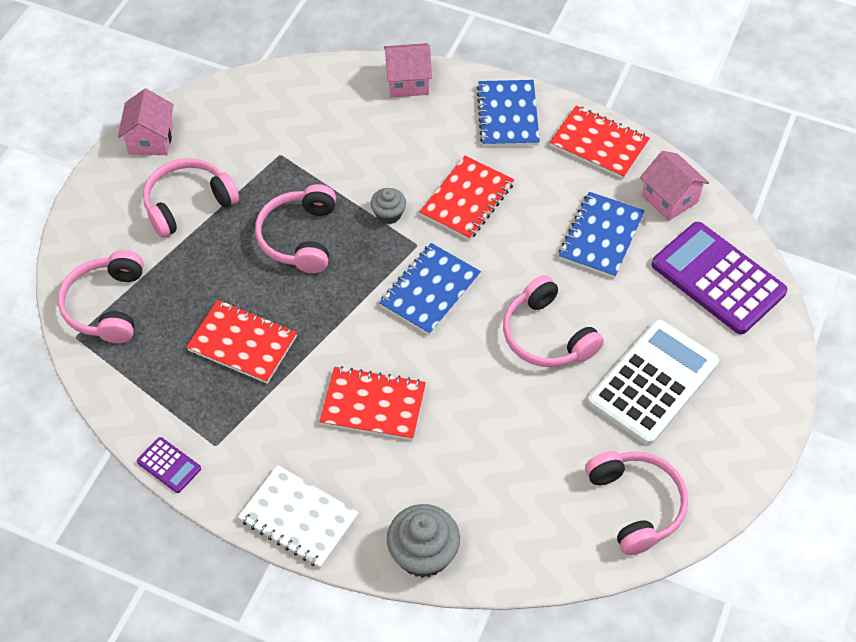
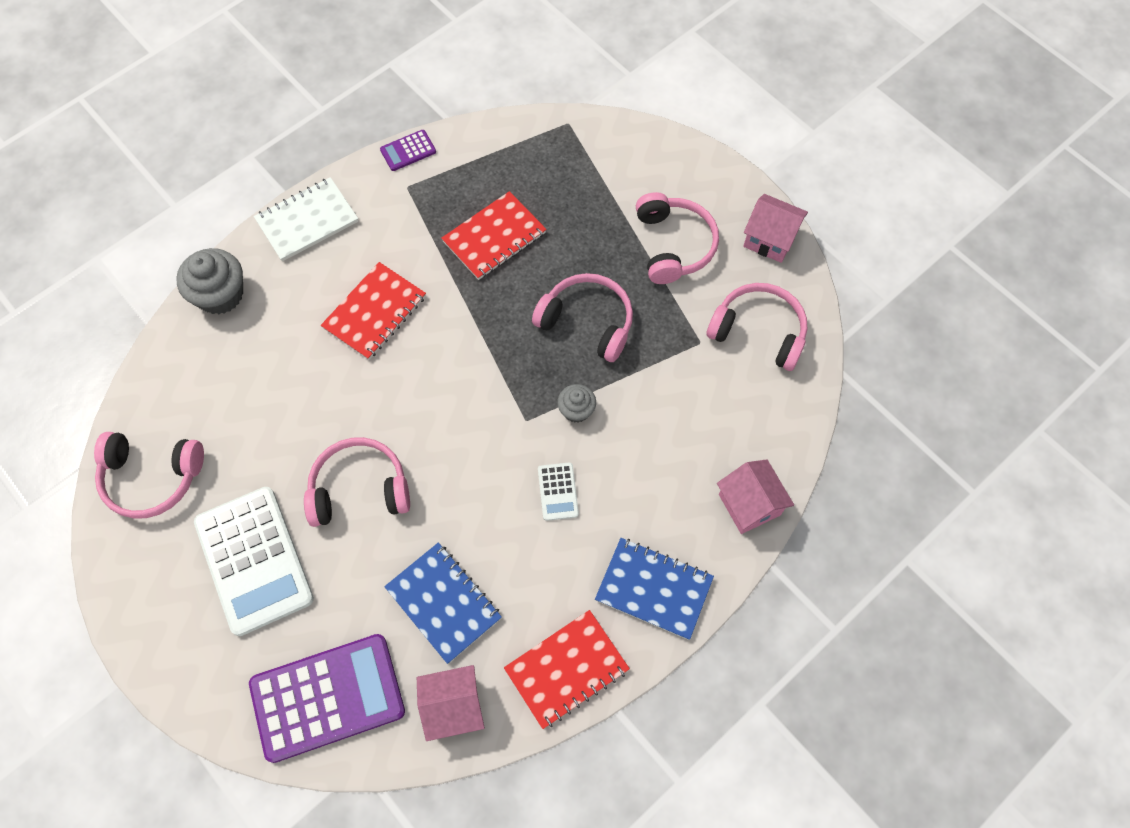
camera: 115 degrees right, 10 degrees up
(106, 305) = (588, 152): pink headphones -> pink headphones (758, 331)
(408, 82) = (749, 504): pink house -> pink house turned 45 degrees counterclockwise
(430, 291) = (466, 408): blue notebook -> none
(467, 200) = (558, 491): red notebook -> white calculator

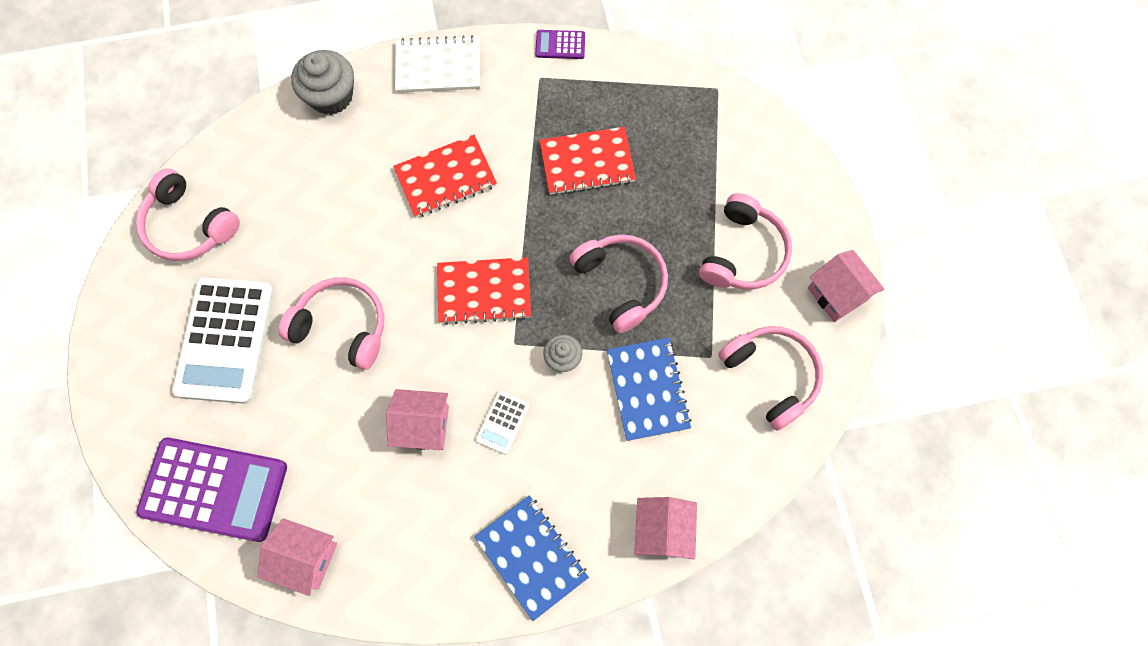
camera: 30 degrees right, 5 degrees up
(443, 603) = (350, 464): blue notebook -> blue notebook (647, 389)
(489, 533) = (423, 426): none -> pink house
(566, 669) = (415, 582): red notebook -> red notebook (484, 291)

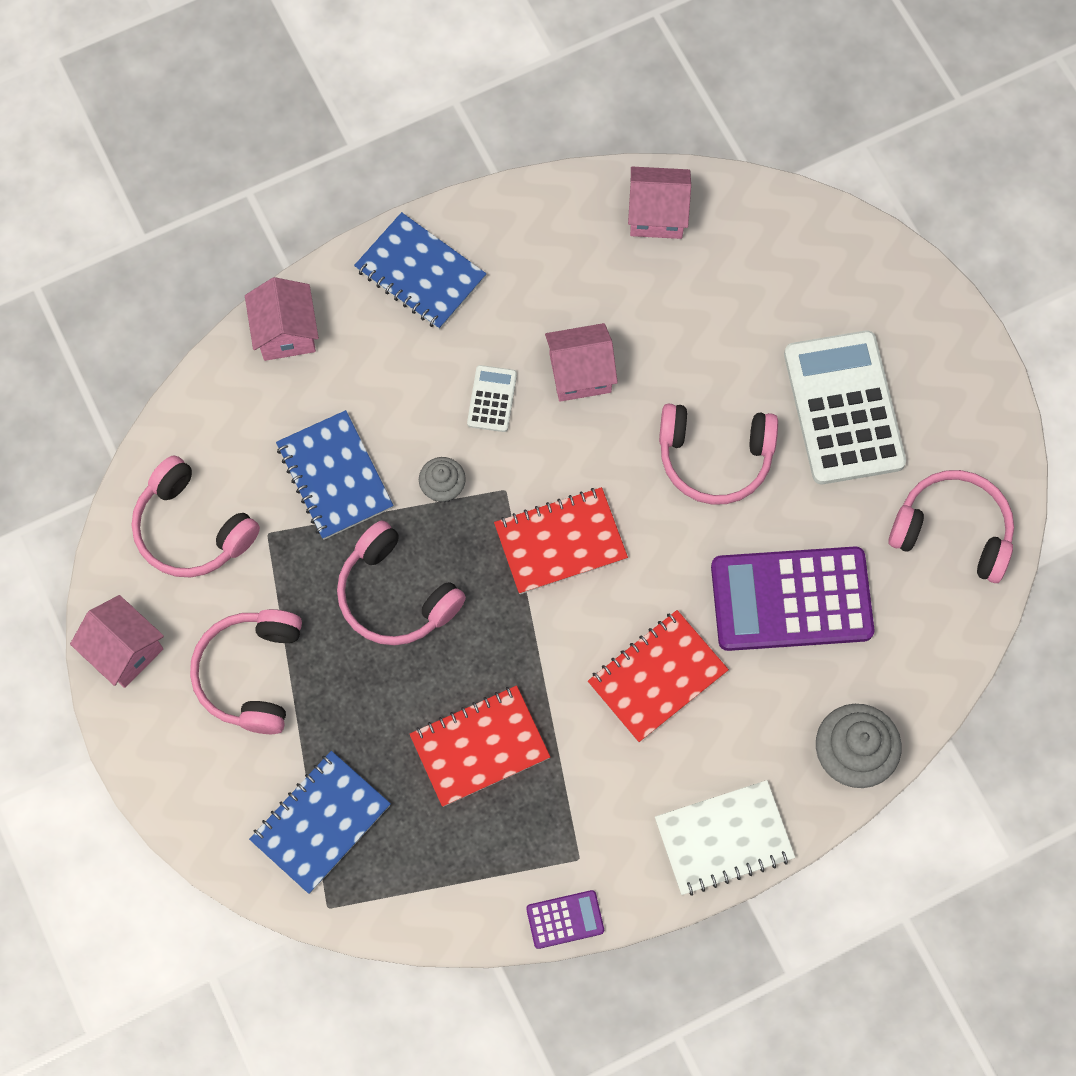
camera: 165 degrees right, 0 degrees up
(214, 489) = (783, 254): purple calculator -> purple calculator (791, 599)
(711, 141) = (321, 823): none -> blue notebook

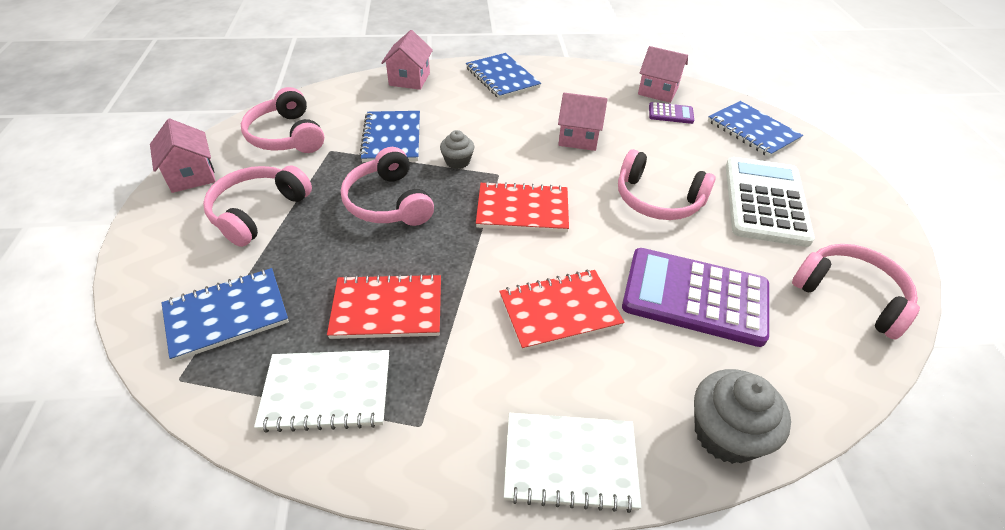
camera: 20 degrees right, 25 degrees down
(475, 861) = (327, 391): none -> white notebook
(492, 399) = (514, 133): white calculator -> none
(565, 919) = (376, 476): purple calculator -> purple calculator (670, 114)
(807, 262) = (752, 131): none -> blue notebook

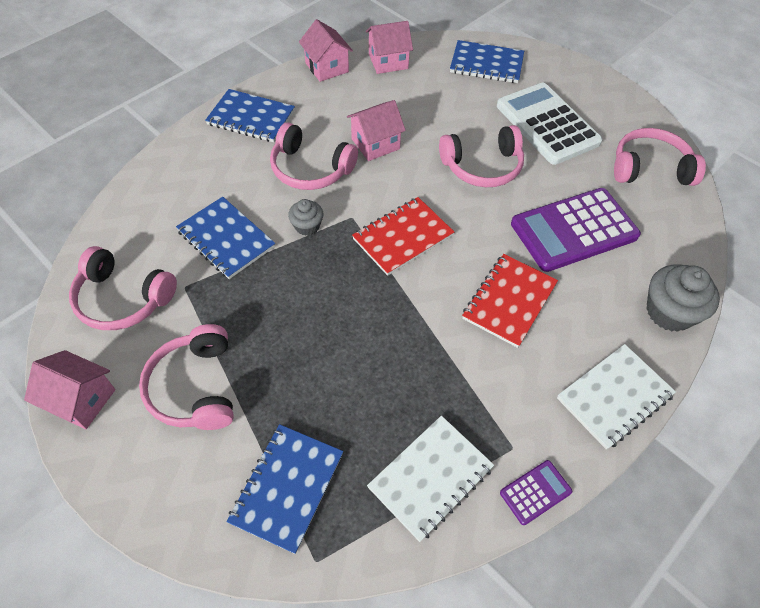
camera: 40 degrees left, 10 degrees up
(387, 309) = (399, 387): red notebook -> none
(388, 202) = (295, 301): pink headphones -> pink headphones (310, 169)
(409, 79) = (167, 167): pink house -> pink house (327, 67)
(670, 114) = (418, 80): purple calculator -> purple calculator (535, 492)

